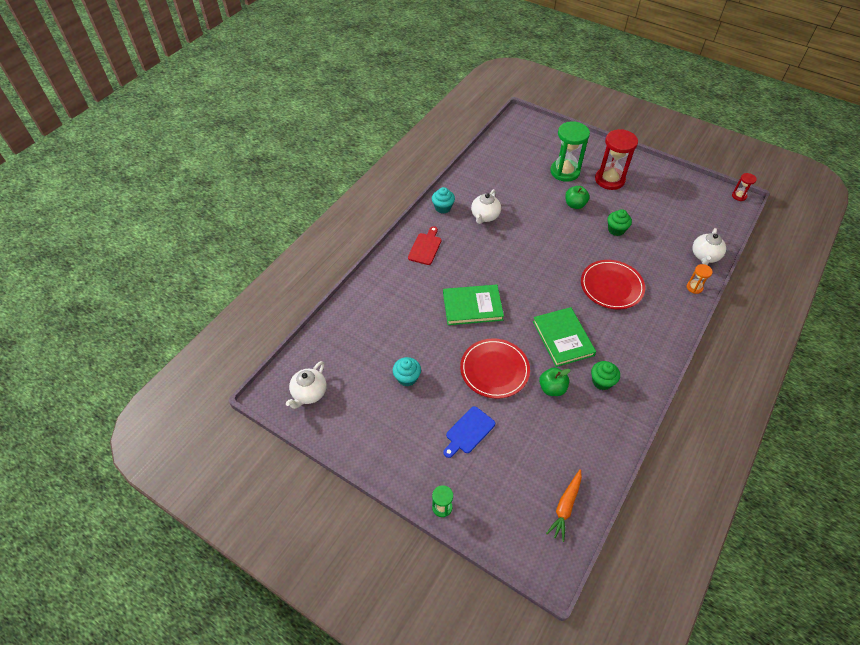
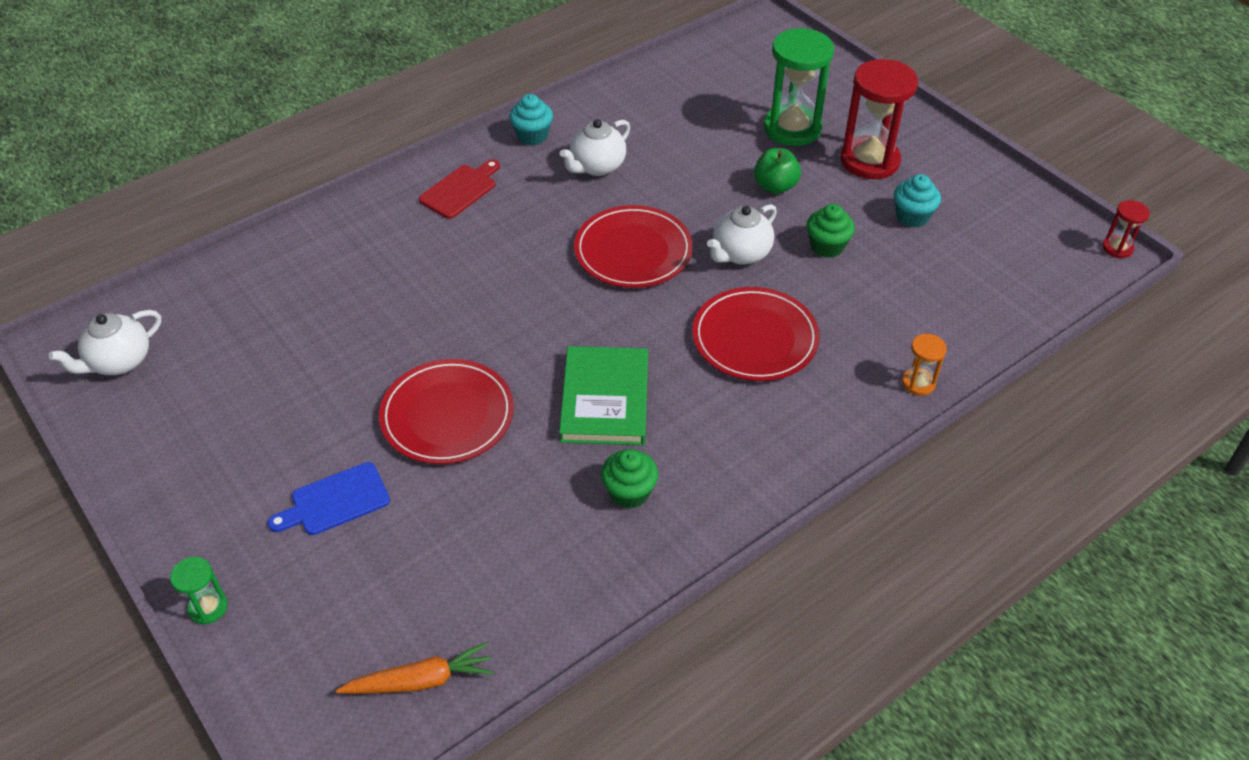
camera: 20 degrees right, 5 degrees down
(407, 378) = (291, 384): turquoise cupcake -> turquoise cupcake (912, 216)
(472, 306) = (478, 303): green book -> none
(529, 257) = (633, 251): none -> red plate
(552, 388) = (529, 476): green apple -> none
(565, 507) = (420, 680): orange carrot -> orange carrot turned 150 degrees counterclockwise
(704, 256) = (975, 335): white teapot -> white teapot (740, 254)

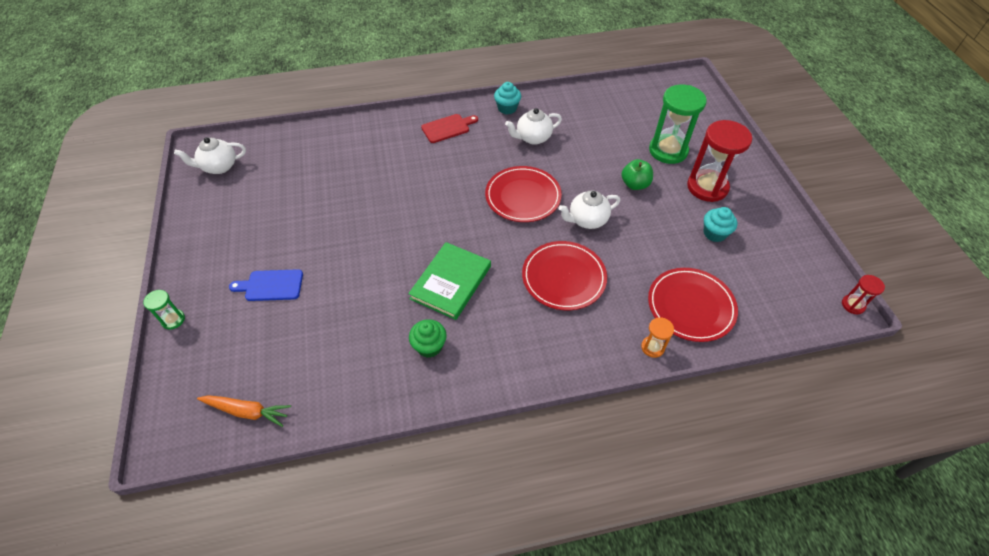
camera: 25 degrees right, 5 degrees up
(447, 415) = (359, 258): red plate -> red plate (691, 306)
(827, 246) = (645, 234): green cupcake -> none

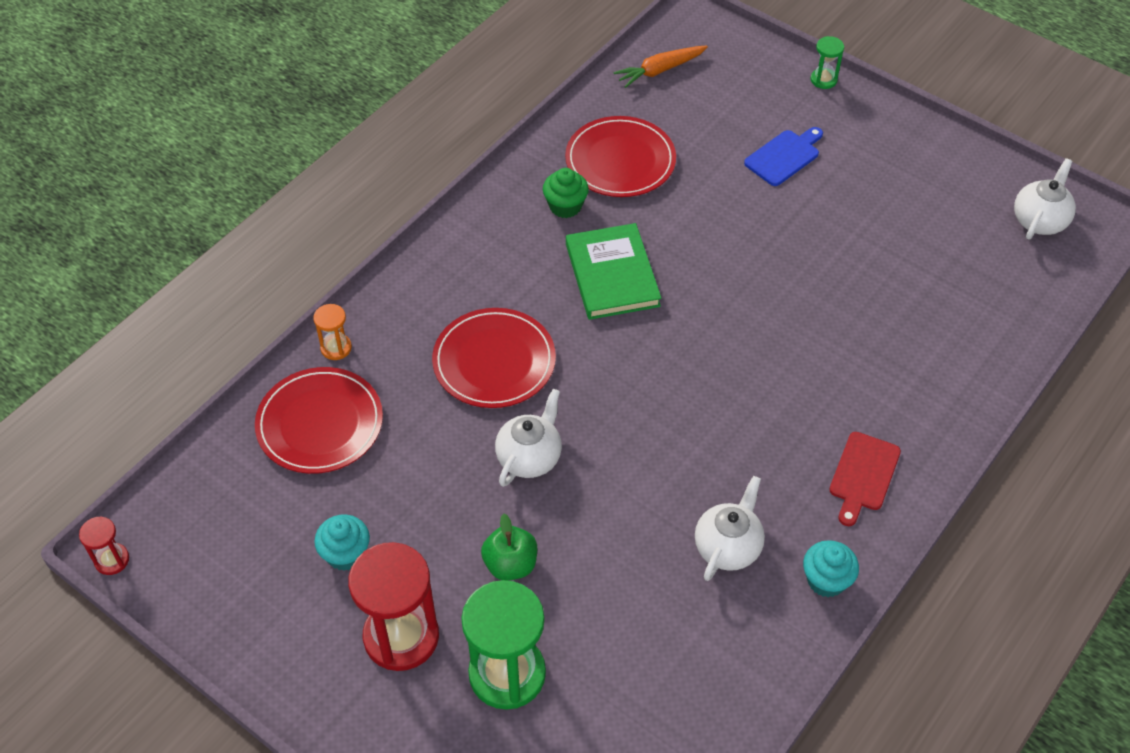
camera: 140 degrees right, 0 degrees up
(523, 196) = (643, 435): red plate -> red plate (620, 161)

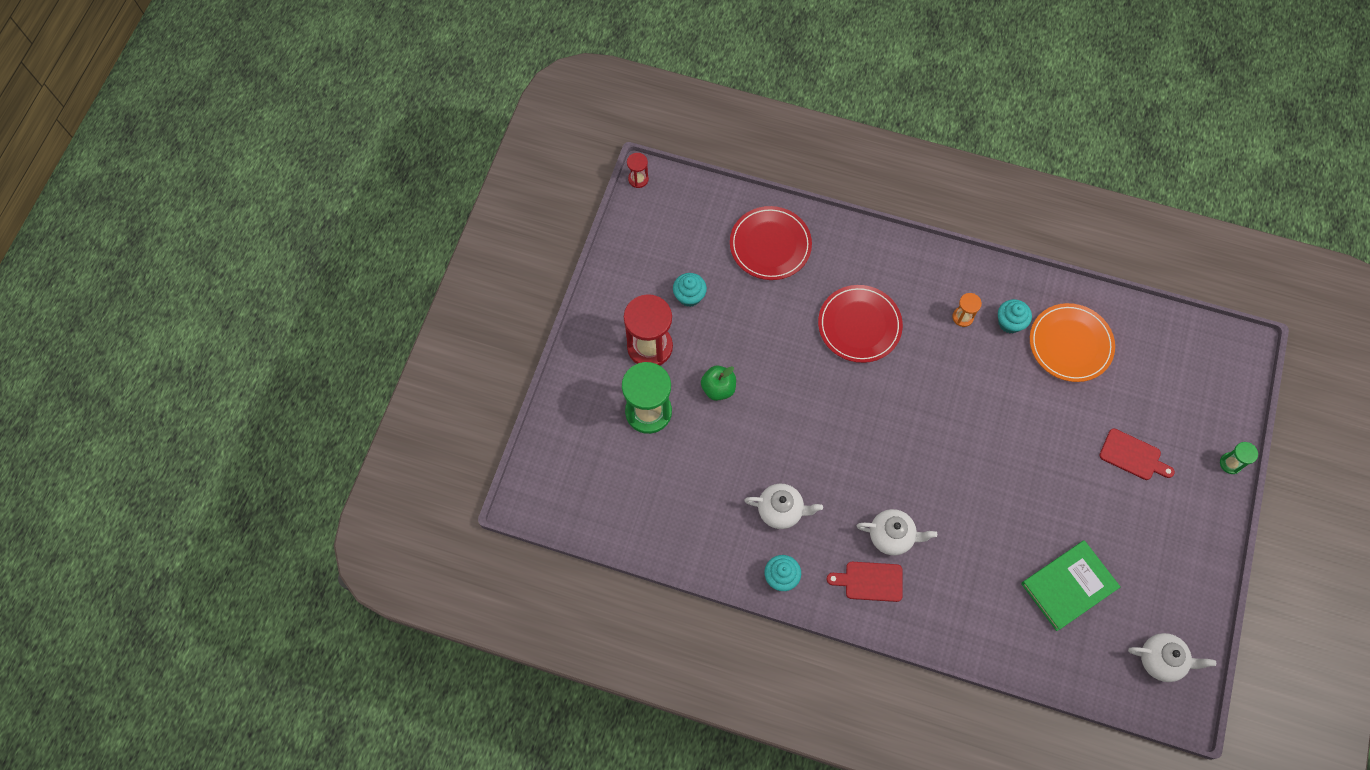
camera: 70 degrees right, 15 degrees up
(336, 348) = (828, 230): orange hourglass -> orange hourglass (962, 317)
(530, 457) = (797, 372): white teapot -> white teapot (892, 536)
(565, 206) = (1010, 322): green cupcake -> turquoise cupcake
(612, 275) = (964, 373): green book -> green book (1069, 586)
(620, 161) = (1070, 344): red plate -> orange plate
(660, 70) = (1176, 342): orange carrot -> none
(784, 156) = (1133, 456): blue cutting board -> red cutting board

